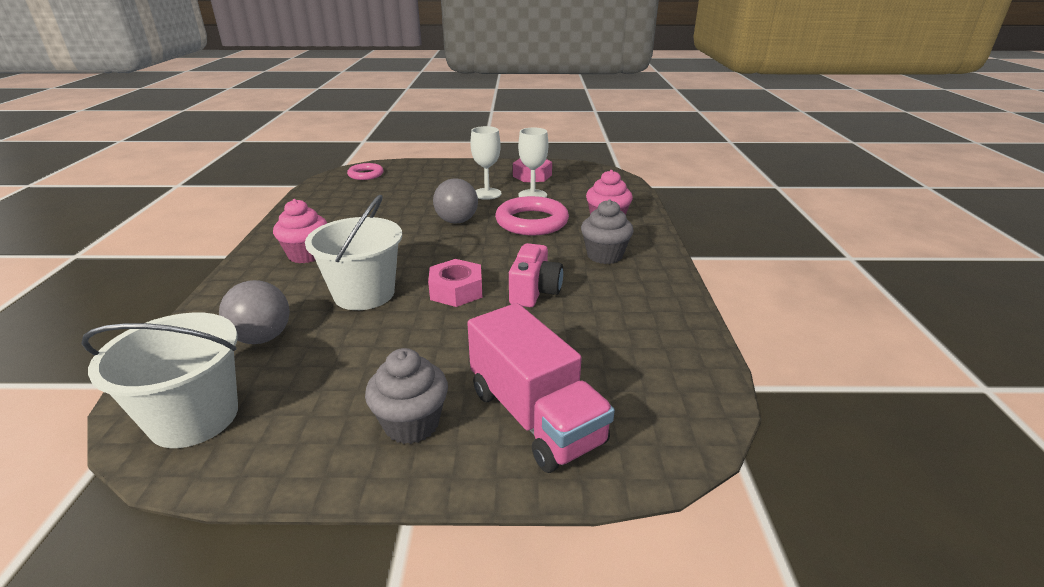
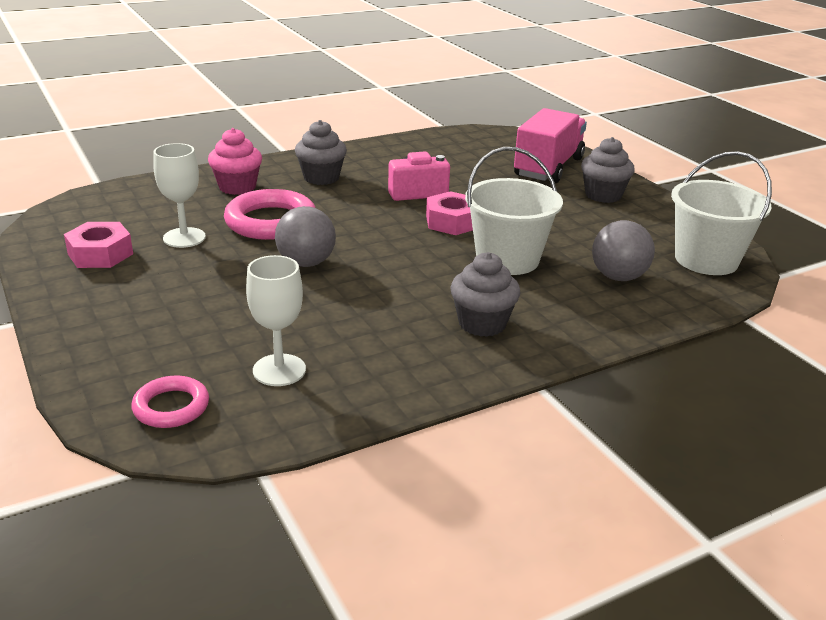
camera: 120 degrees left, 0 degrees up
(306, 255) = (482, 323): pink cupcake -> grey cupcake
(487, 194) = (198, 268): white goblet -> white goblet (279, 370)

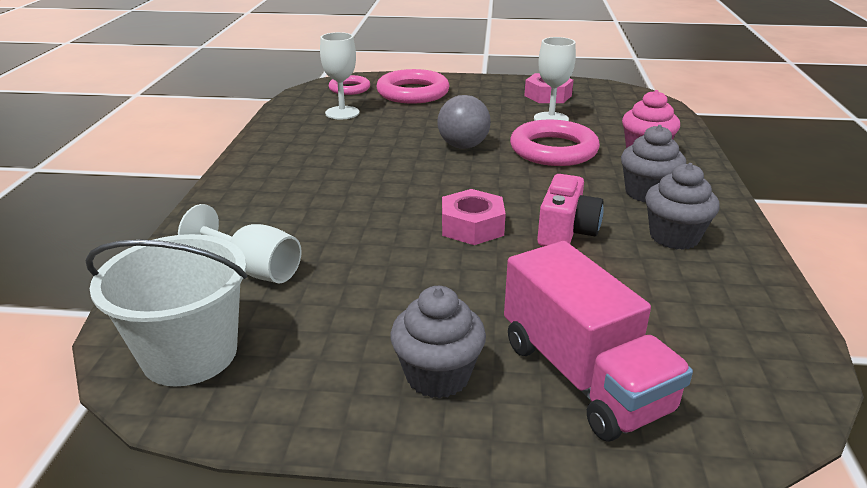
camera: 125 degrees right, 0 degrees up
(152, 345) = (413, 93): none -> pink ring
(482, 323) = (292, 178): grey cupcake -> grey cupcake (674, 237)
(507, 259) = (364, 225): white bucket -> none
(618, 277) = (254, 269): grey ball -> white goblet

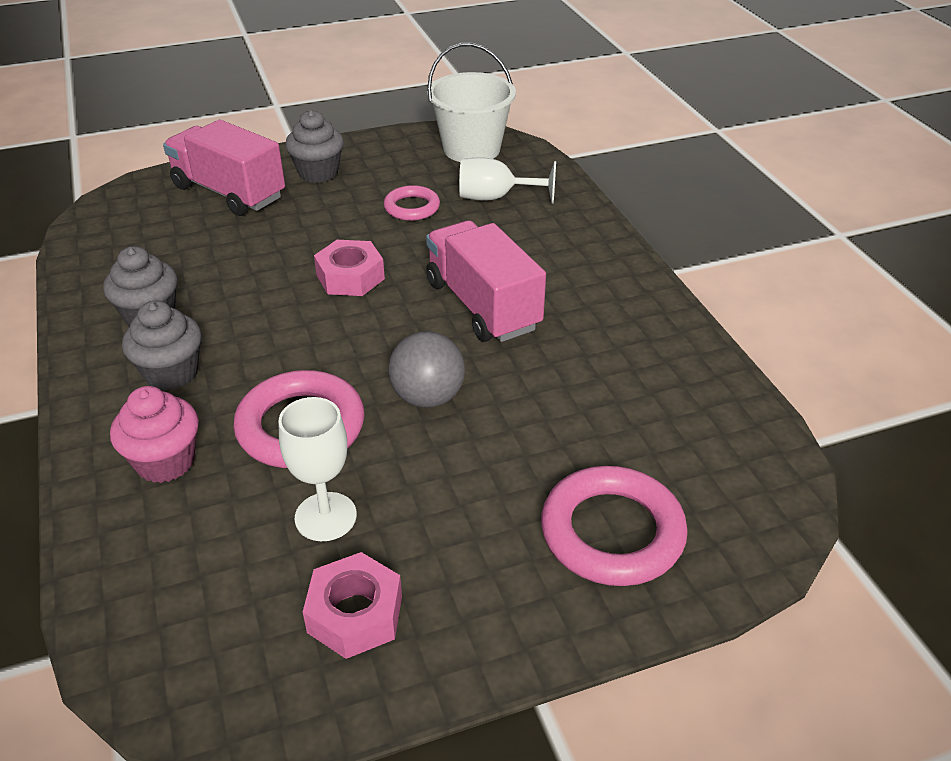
camera: 155 degrees right, 10 degrees up
(342, 113) = (659, 424): white goblet -> none
(349, 89) = (731, 507): pink ring -> pink ring (412, 207)
(377, 182) = (482, 305): none -> pink truck
(566, 232) = (258, 294): pink camera -> none

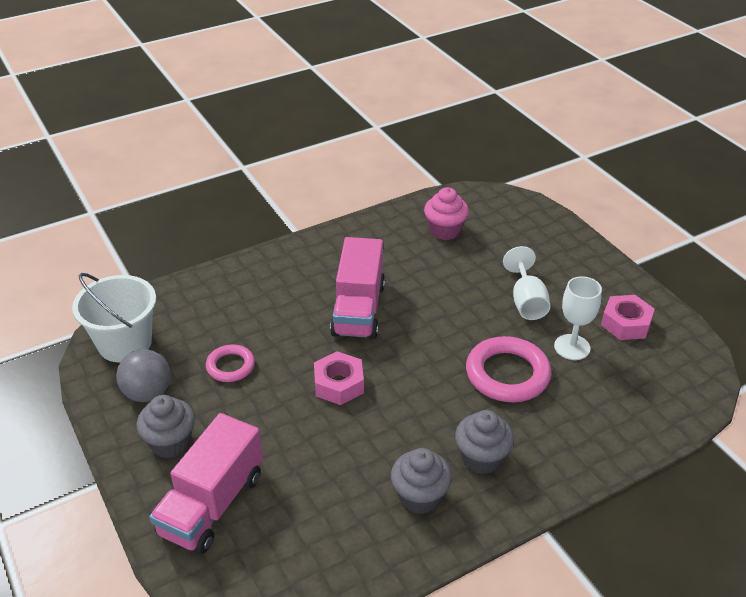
camera: 100 degrees left, 0 degrees up
(165, 462) = (564, 432): pink cupcake -> pink cupcake (445, 231)
(427, 397) = (459, 322): grey ball -> grey ball (148, 393)
(482, 305) = (358, 309): pink truck -> pink truck turned 45 degrees counterclockwise
(495, 198) = (211, 319): white goblet -> white goblet (526, 301)
(612, 532) = (533, 245): pink ring -> none

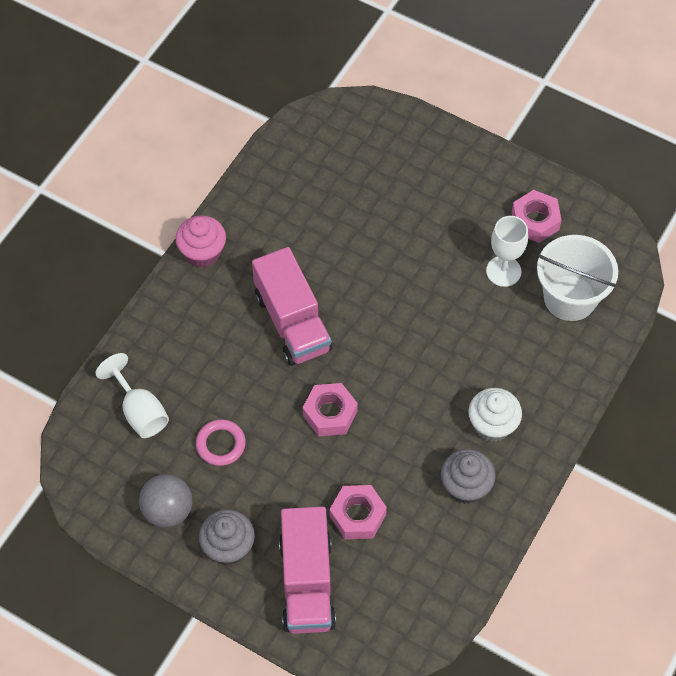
camera: 30 degrees left, 20 degrees up
(125, 343) = (102, 471): white bucket -> white bucket (570, 298)
(301, 472) = (357, 515): none -> pink nut
(445, 231) = (311, 183): pink cupcake -> pink cupcake (203, 253)
(481, 458) = (492, 425): grey cupcake -> white cupcake
(507, 374) = (465, 329): pink ring -> none
(526, 301) = (437, 237): white goblet -> white goblet (140, 411)

